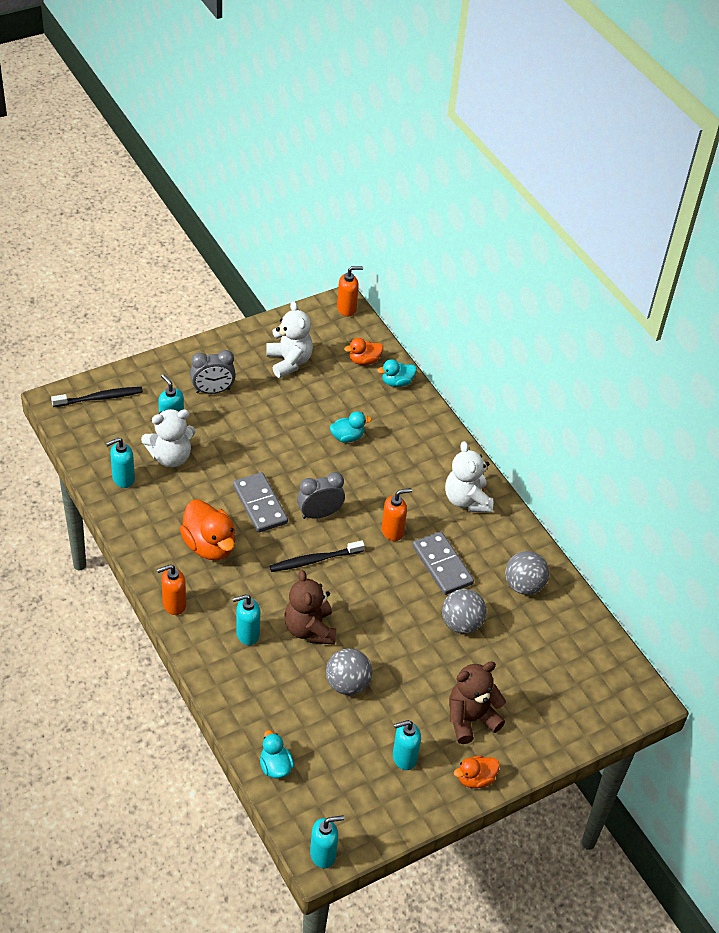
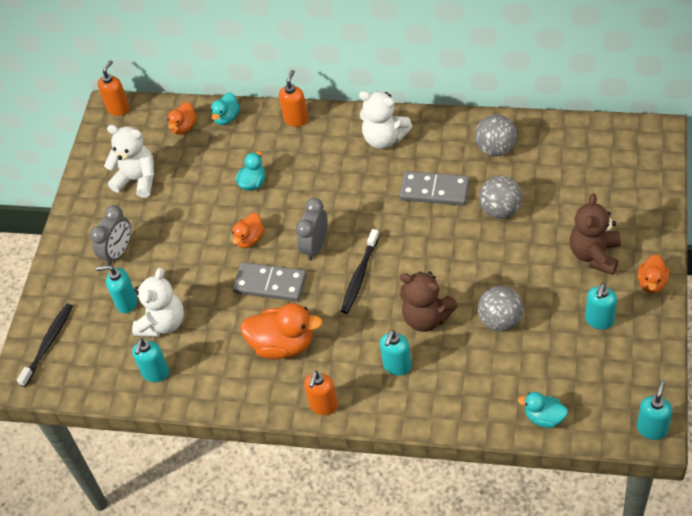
camera: 40 degrees left, 5 degrees up
(291, 466) = (249, 239): none -> orange duck
(392, 531) = (374, 205): orange soap dispenser -> orange soap dispenser (296, 119)

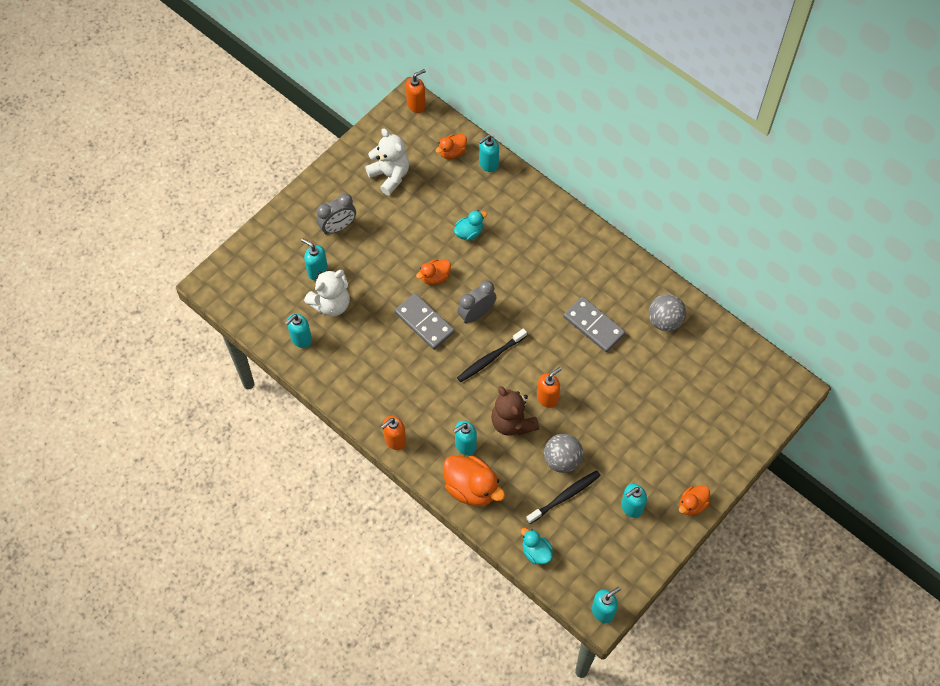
camera: 25 degrees right, 10 degrees up
(48, 344) = (245, 268): black toothbrush -> black toothbrush (565, 496)
(226, 118) = (488, 164): turquoise duck -> turquoise soap dispenser
(283, 345) = (400, 376): orange duck -> orange duck (471, 488)
(296, 119) = (537, 199): orange soap dispenser -> orange soap dispenser (547, 398)
(384, 138) = (590, 258): white teddy bear -> none
(500, 210) = (629, 373): grey ball -> none
(594, 255) = (669, 455): brown teddy bear -> none

